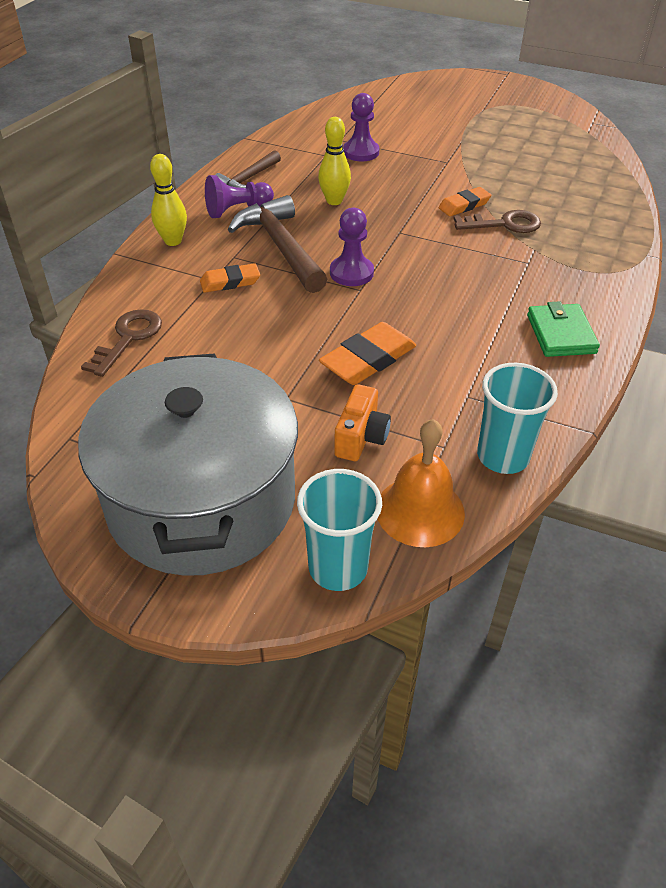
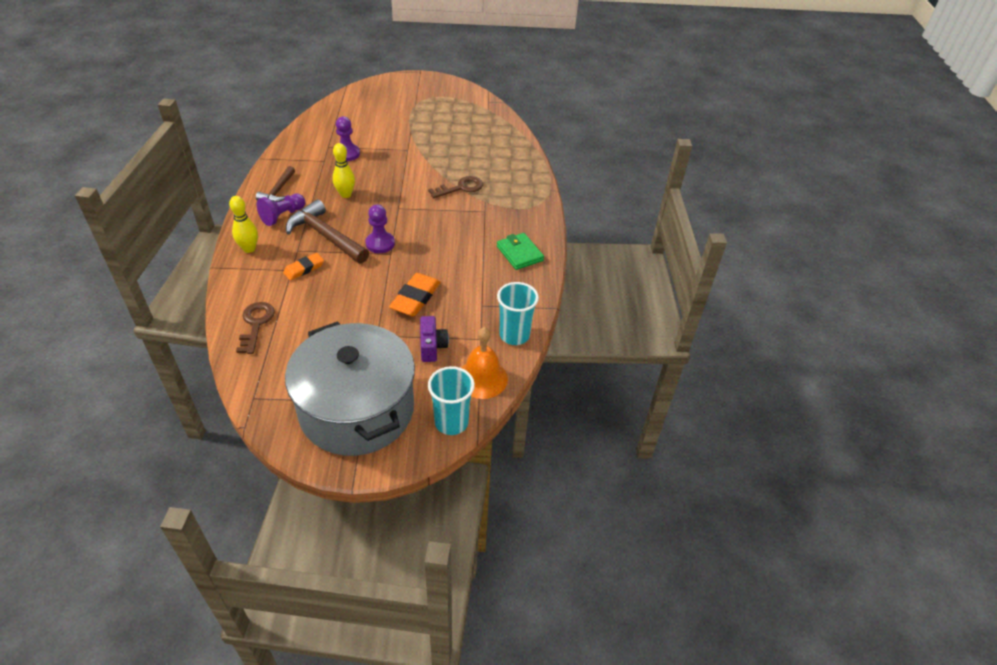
camera: 25 degrees left, 0 degrees up
(361, 437) = (432, 346): orange camera -> purple camera
(464, 205) = (431, 180): orange eraser -> none

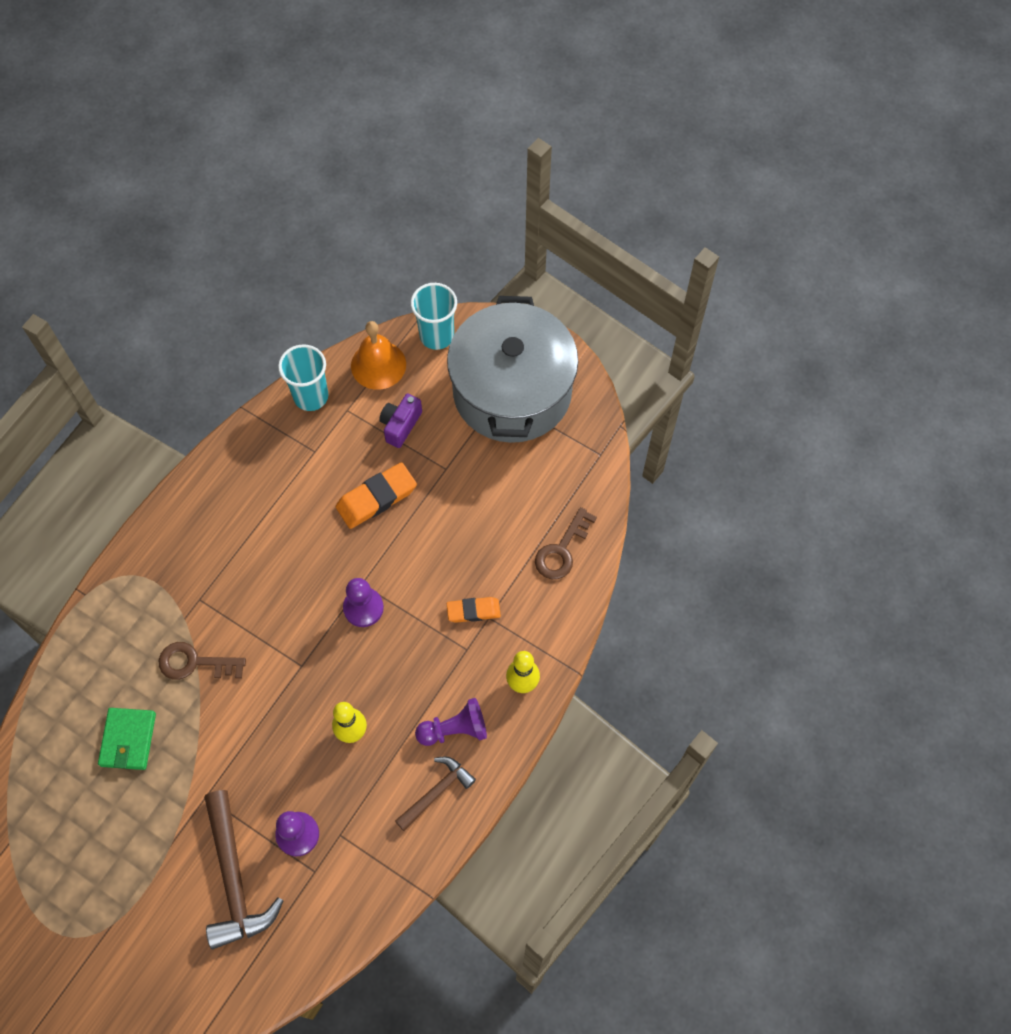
camera: 145 degrees left, 20 degrees up
(325, 236) = (420, 658): brown hammer -> brown hammer (235, 879)
(519, 253) = (216, 503): green wallet -> green wallet (128, 740)

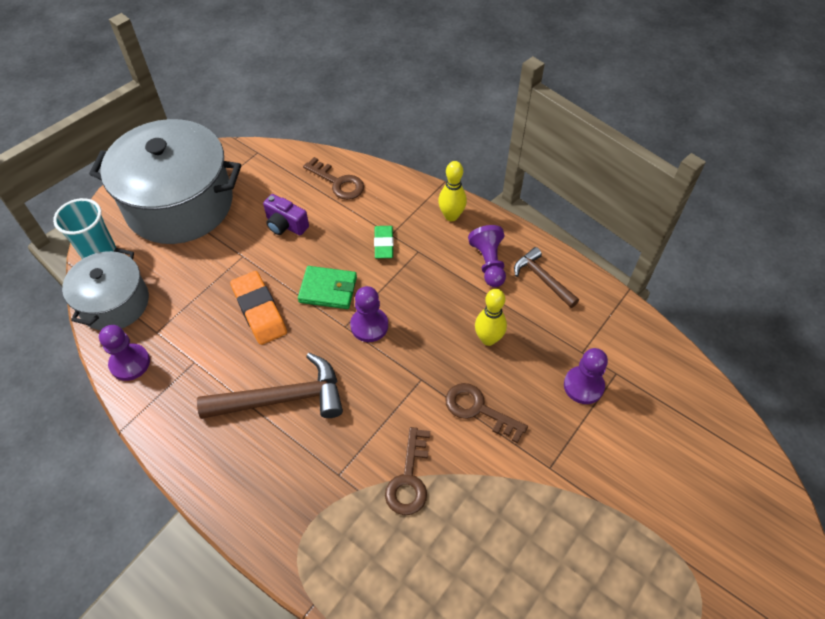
camera: 85 degrees left, 10 degrees down
(128, 740) = (489, 547): green wallet -> green wallet (328, 289)
(235, 879) = (628, 440): brown hammer -> brown hammer (283, 398)
(267, 725) = (478, 409): none -> brown key
(311, 396) = (130, 363): turquoise cup -> purple pawn
(378, 365) = (114, 303): orange bell -> grey pot
(400, 425) = (187, 288): purple camera -> purple camera (285, 225)
(473, 611) = (384, 244): orange eraser -> green eraser

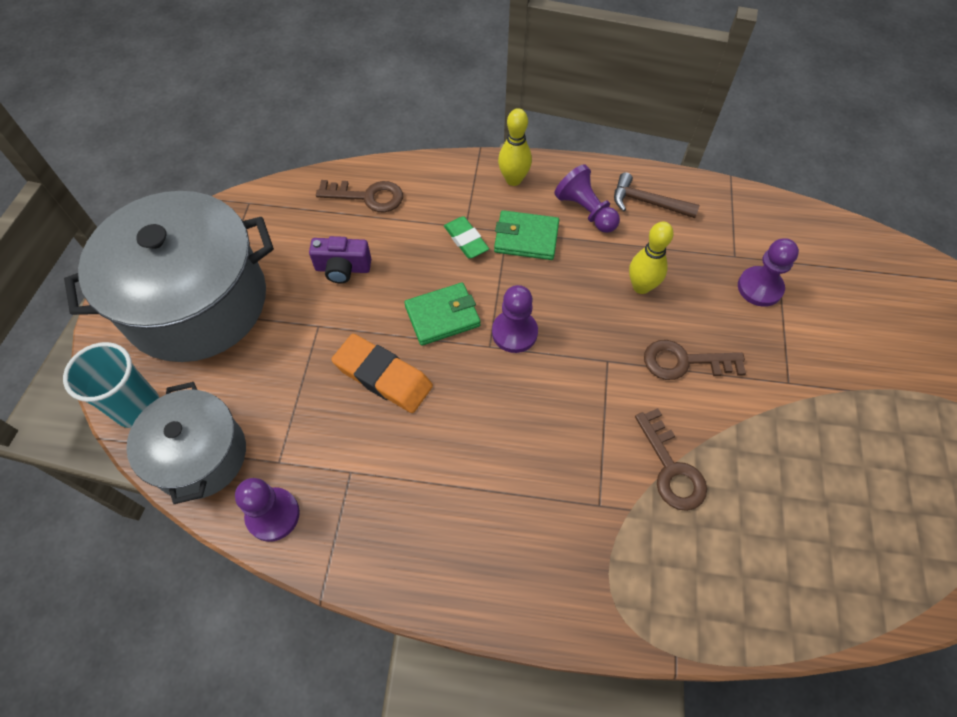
camera: 30 degrees left, 5 degrees up
(283, 398) = (481, 458): brown hammer -> none
(428, 263) = (526, 238): none -> green wallet

